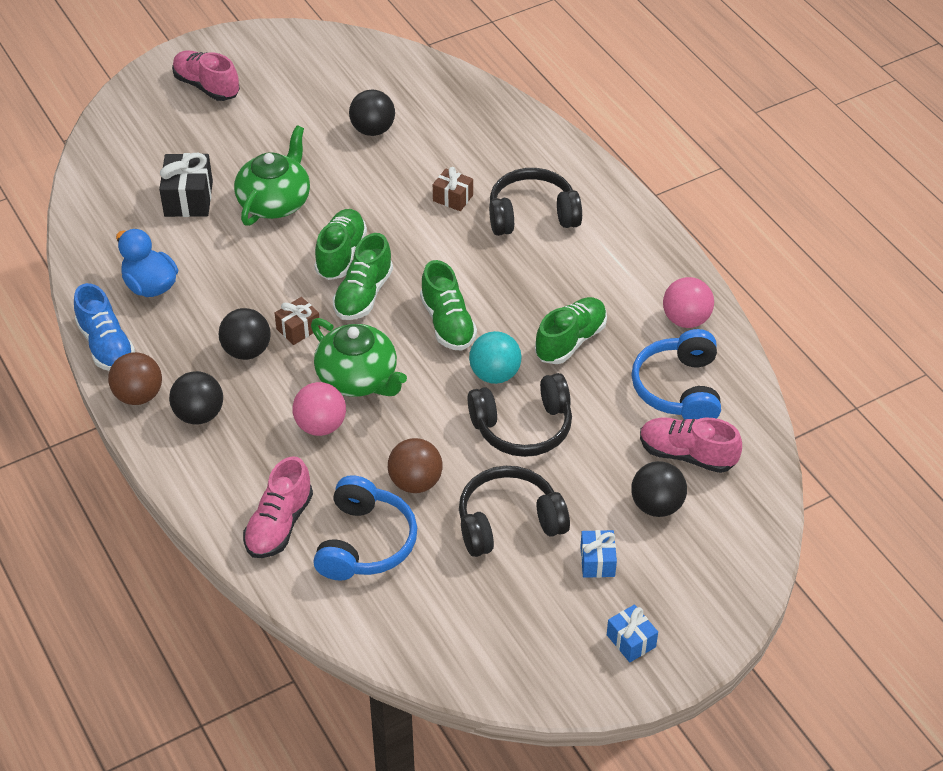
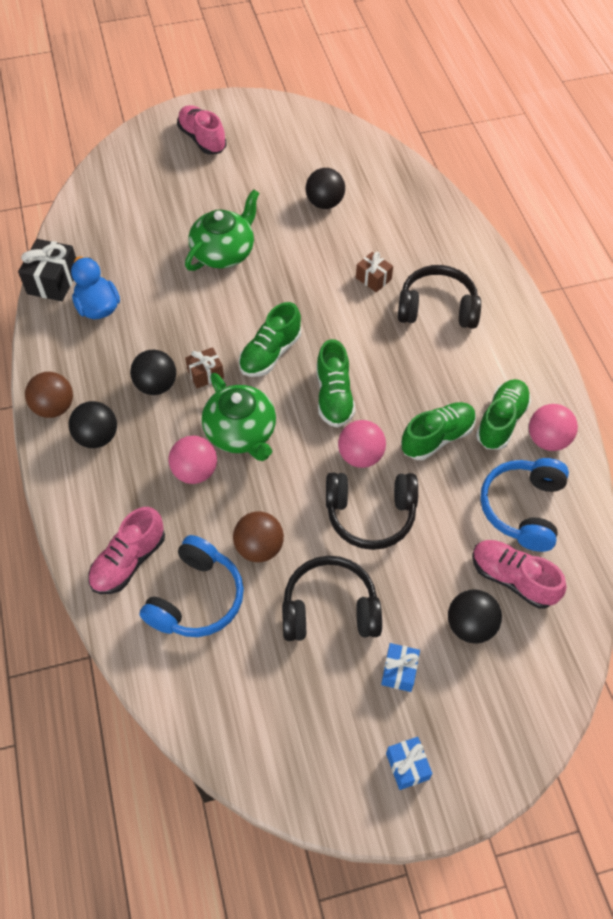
camera: 15 degrees right, 10 degrees up
(106, 345) = (44, 355): blue shoe -> none
(188, 199) = (155, 235): black gift -> black gift (53, 281)
(341, 254) = (263, 312): green shoe -> green shoe (501, 421)
(495, 374) = (360, 456): turquoise ball -> pink ball

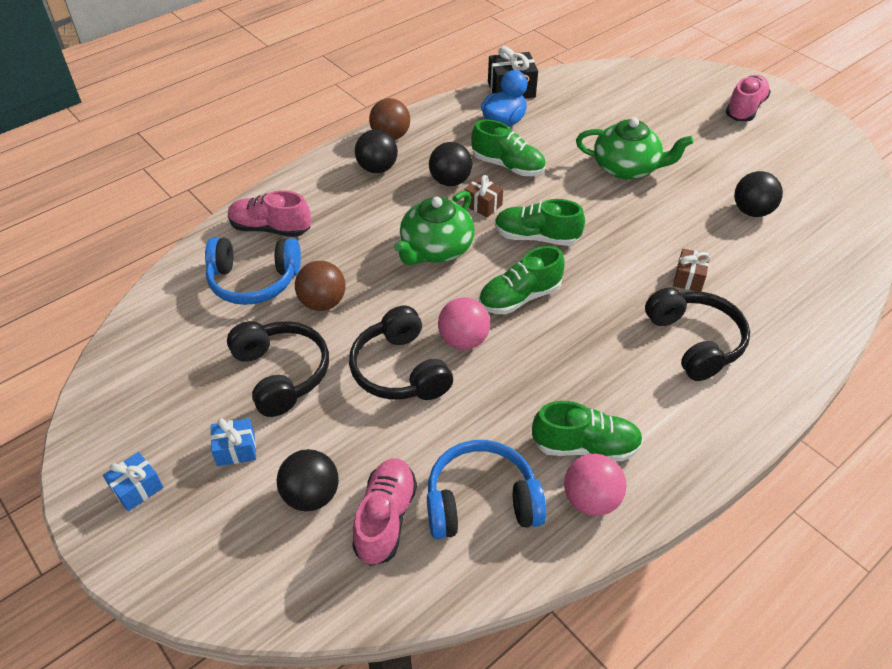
camera: 65 degrees right, 10 degrees down
(195, 471) = (377, 235): pink ball -> none
(437, 437) = (525, 395): green shoe -> green shoe (508, 166)

